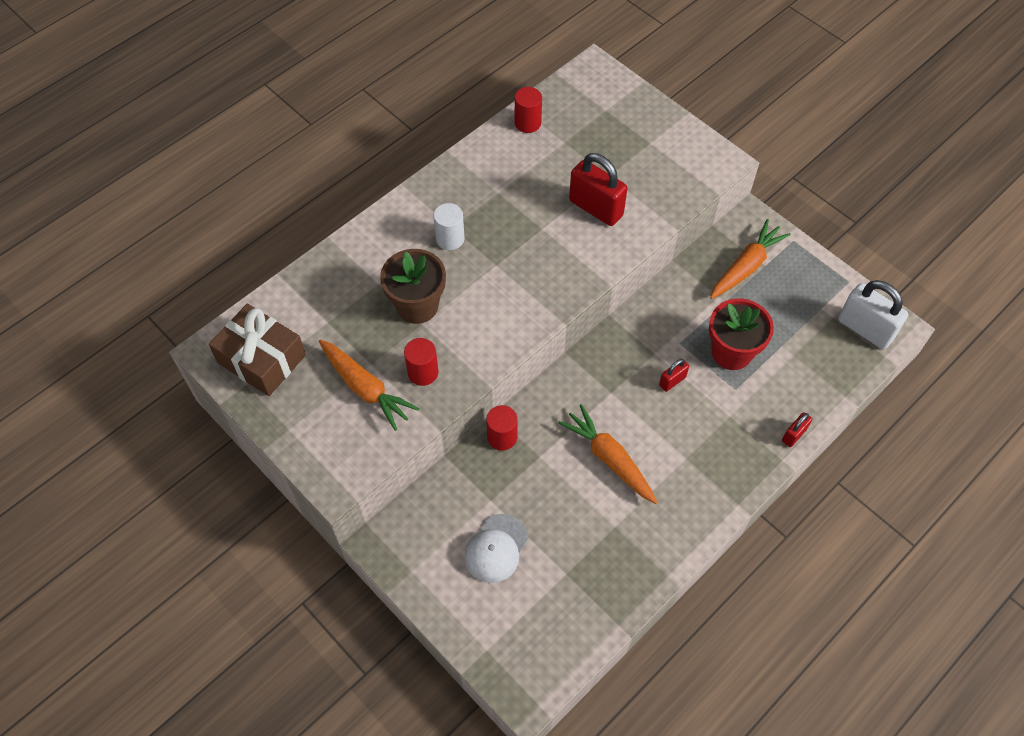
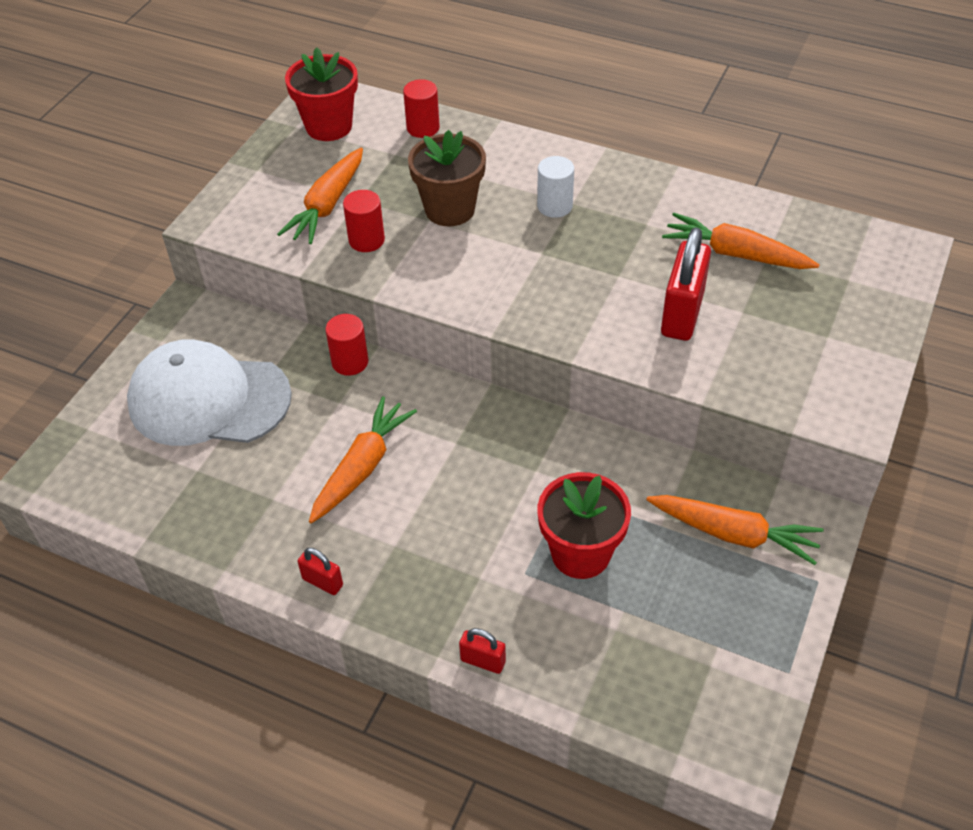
camera: 70 degrees right, 10 degrees down
(262, 359) = (329, 126): brown gift -> red flower pot
(496, 548) = (209, 399): white cap -> white cap, size x1.87
(527, 123) = (770, 217): red cylinder -> red cylinder (423, 128)
(553, 156) = (735, 254): none -> orange carrot
(672, 381) = (502, 500): red padlock -> red padlock (322, 582)
(865, 329) = (713, 714): white padlock -> none

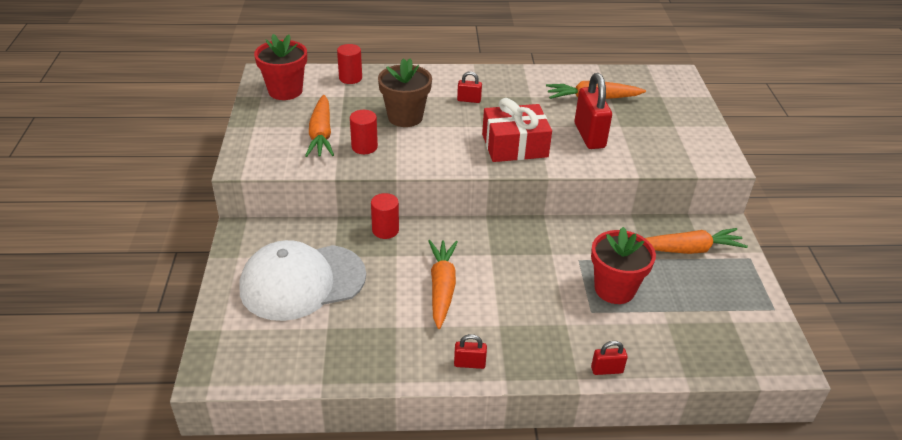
camera: 30 degrees left, 10 degrees down
(554, 206) = (469, 100): white cylinder -> red padlock
(563, 298) = (514, 145): none -> red gift

